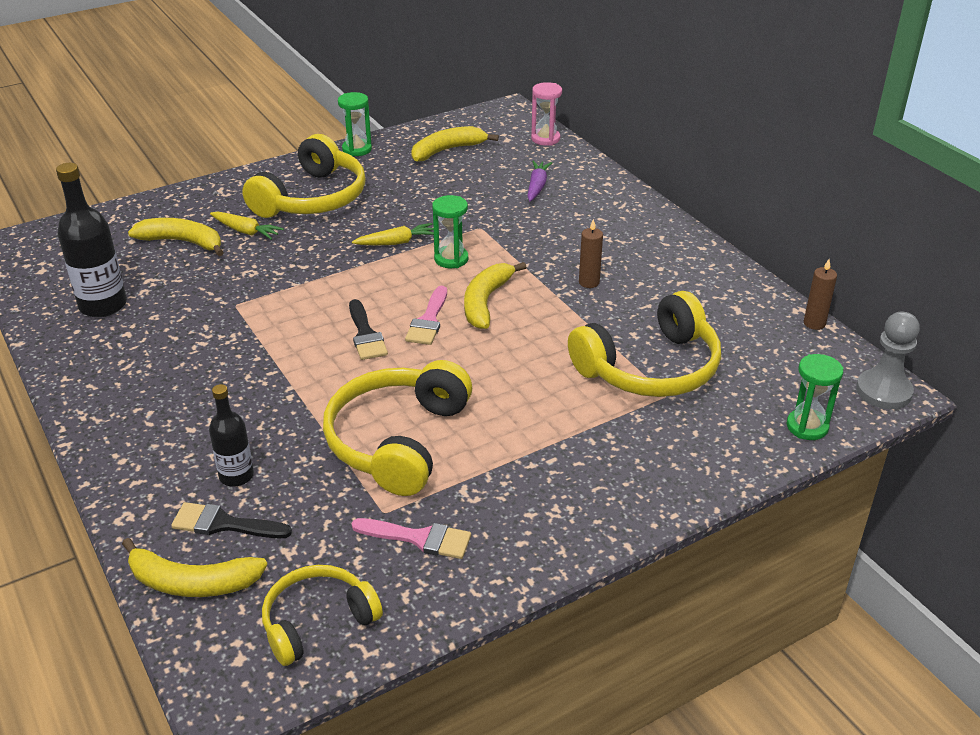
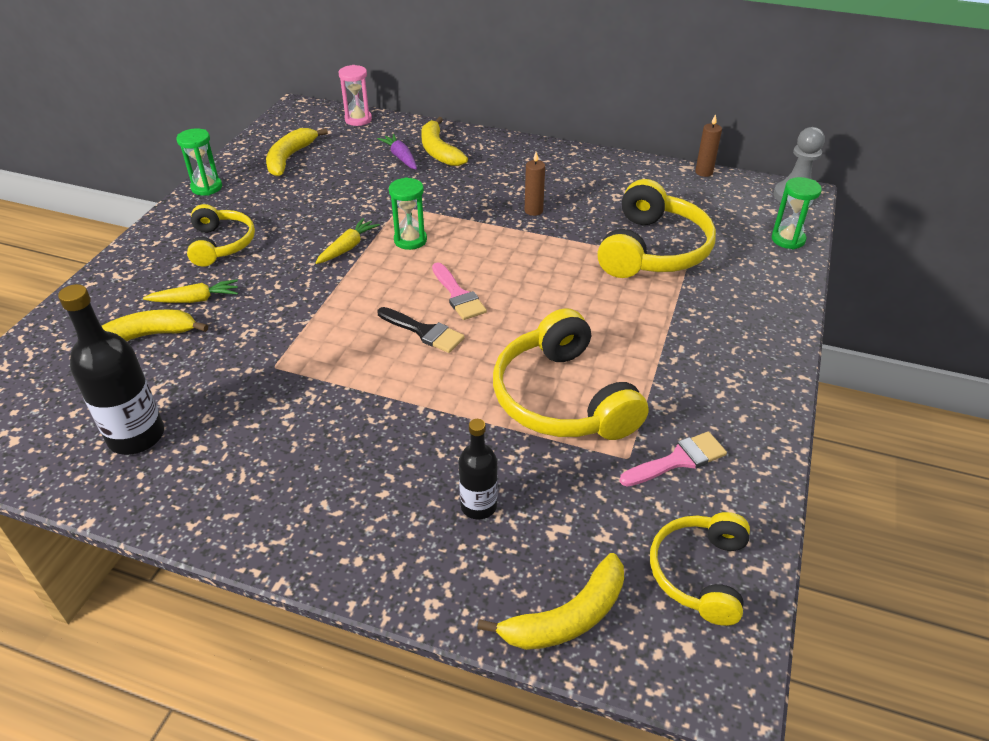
camera: 40 degrees left, 5 degrees up
(224, 524) = (524, 551): black brush -> none
(312, 198) = (221, 244): yellow headphones -> yellow headphones, size x0.62
(486, 302) = (481, 259): yellow banana -> yellow banana (439, 151)

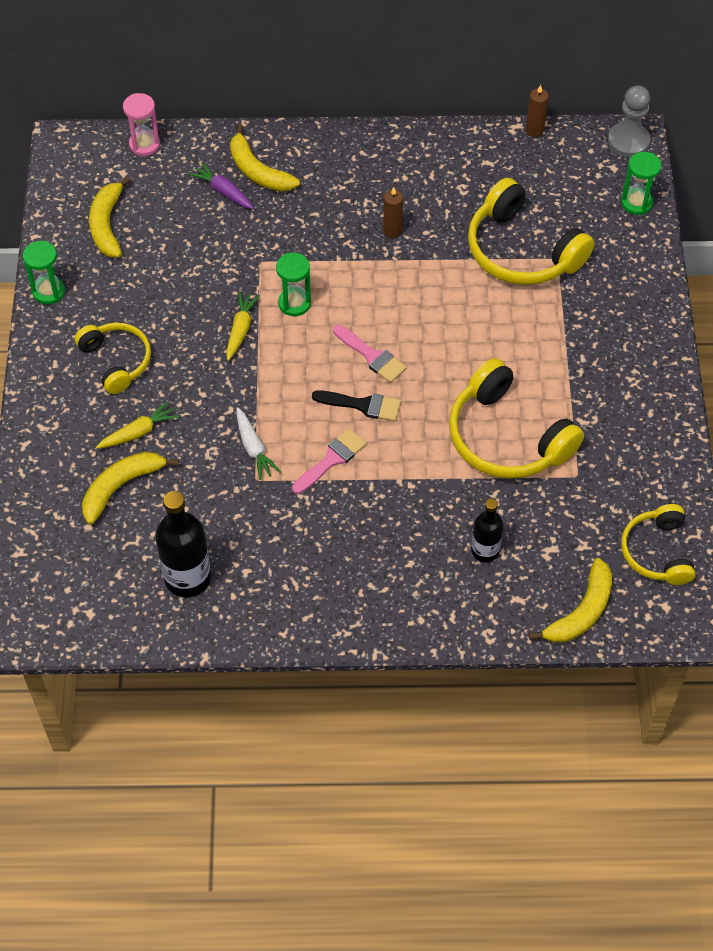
camera: 20 degrees left, 15 degrees up
(292, 339) = (254, 448): none -> white carrot
(653, 250) = (521, 251): yellow headphones -> yellow headphones turned 135 degrees clockwise
(678, 460) = (614, 466): pink brush -> pink brush (332, 460)

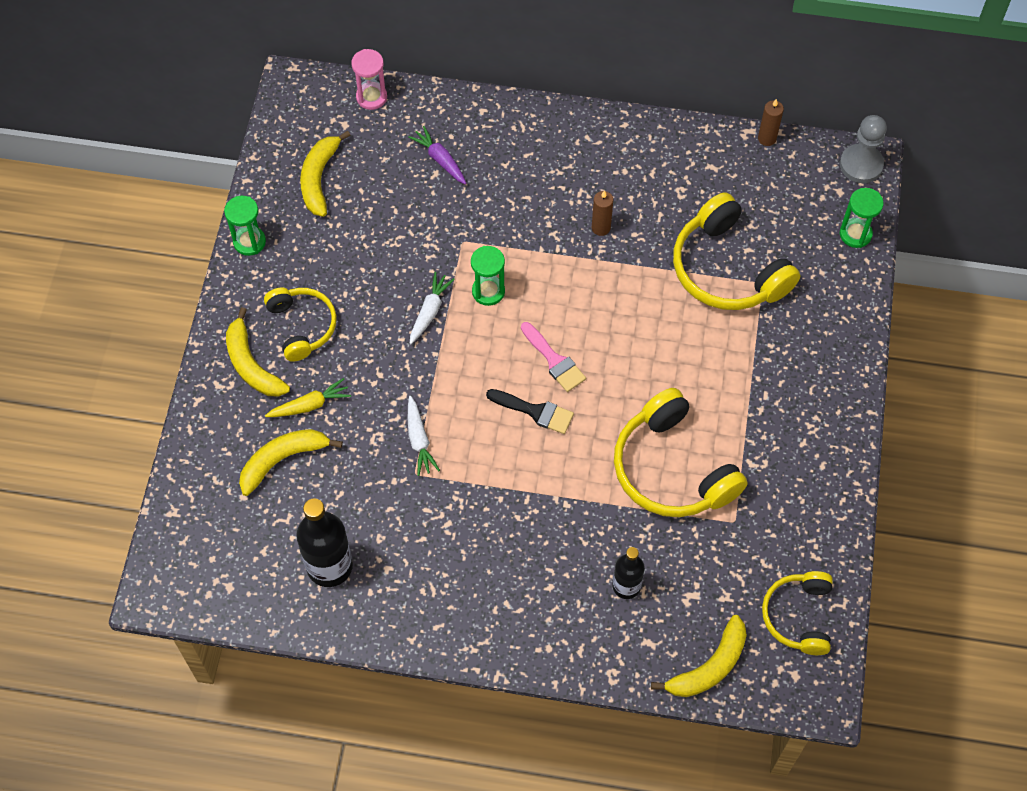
camera: 10 degrees right, 5 degrees up
(240, 329) = (429, 311): yellow carrot -> white carrot
(258, 171) = (478, 142): yellow banana -> yellow banana (251, 364)
(332, 460) = (493, 465): pink brush -> none

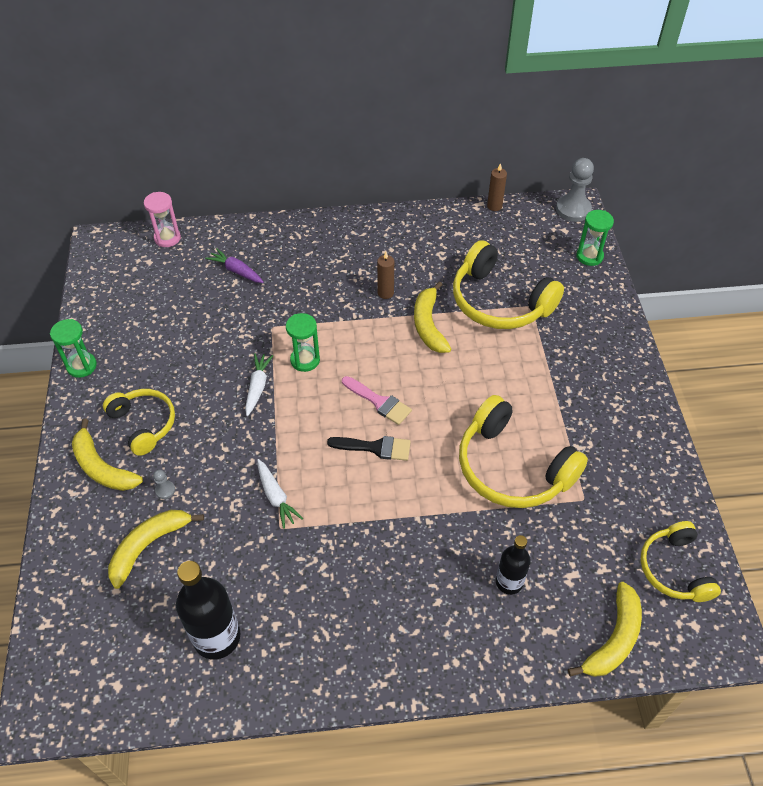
camera: 15 degrees left, 10 degrees down
(310, 405) = (165, 490): yellow carrot -> grey pawn
(319, 178) = (135, 305): yellow banana -> yellow banana (428, 325)

